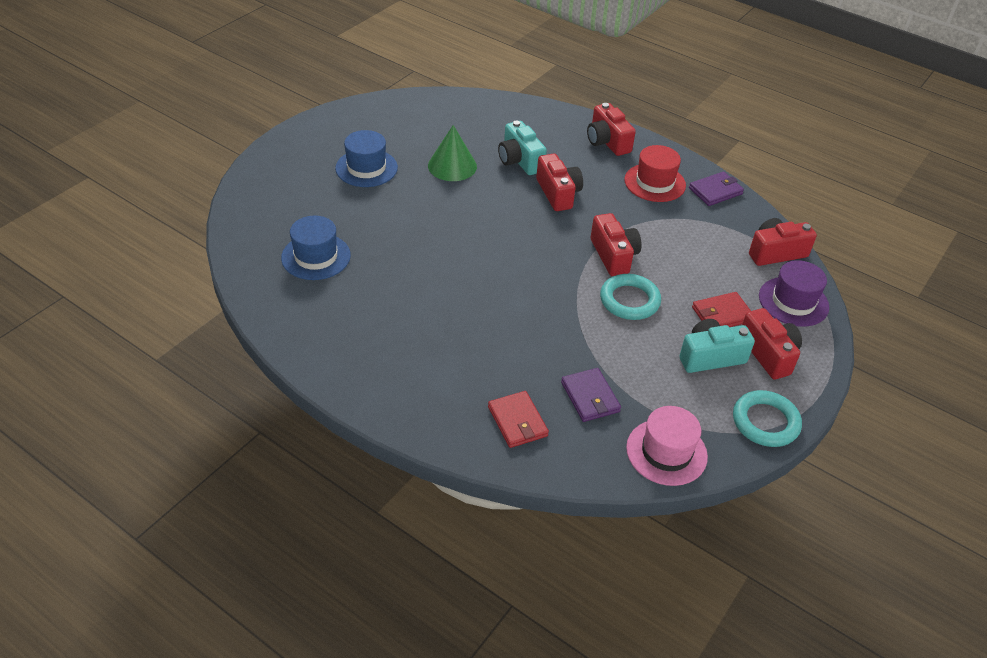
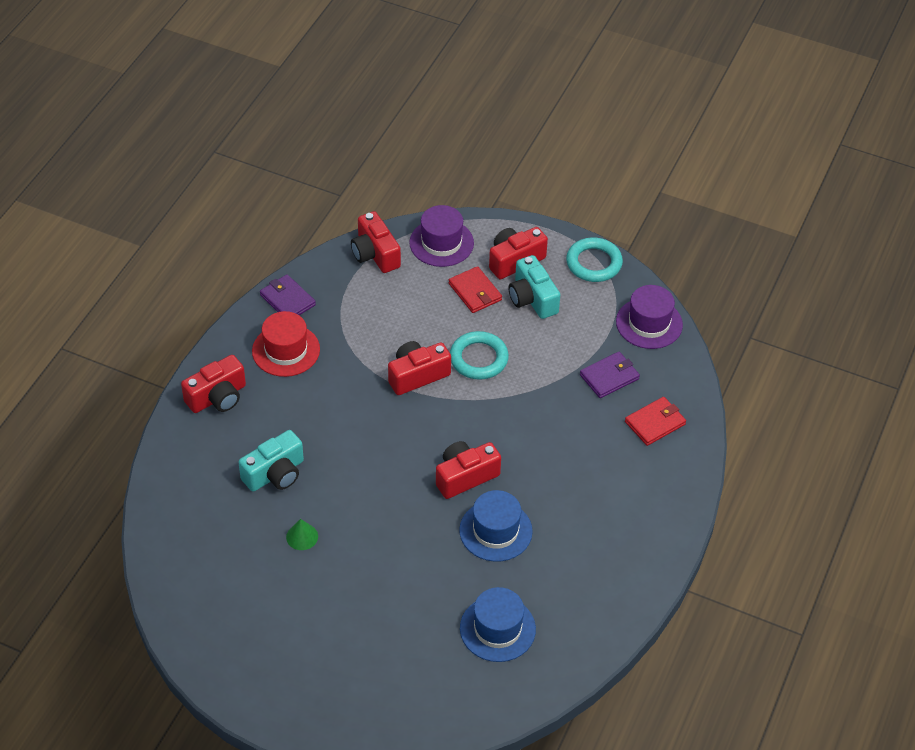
camera: 100 degrees left, 5 degrees up
(366, 168) = (328, 621): blue hat -> blue hat (495, 531)
(452, 166) = (302, 536): green cone -> green cone, size x0.54
(558, 193) = (327, 431): red camera -> red camera (465, 476)
(666, 452) = (649, 323): pink hat -> purple hat

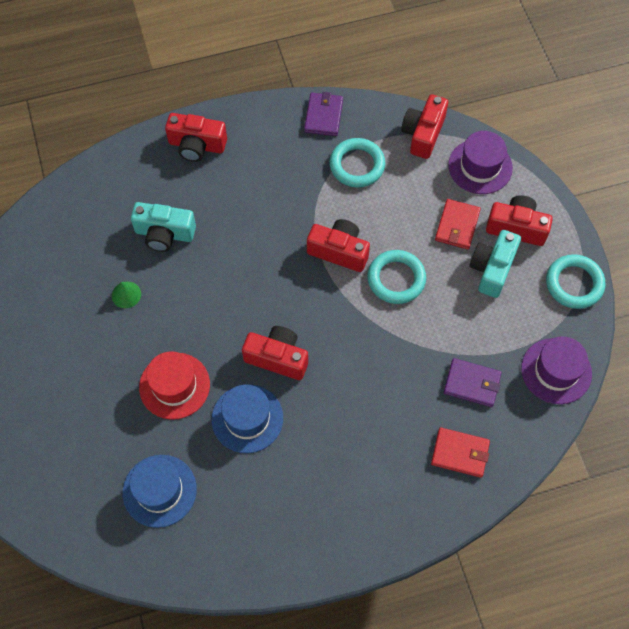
camera: 50 degrees right, 15 degrees up
(286, 350) = (278, 151): red hat -> red hat (174, 385)
(355, 312) = (357, 165): none -> turquoise ring

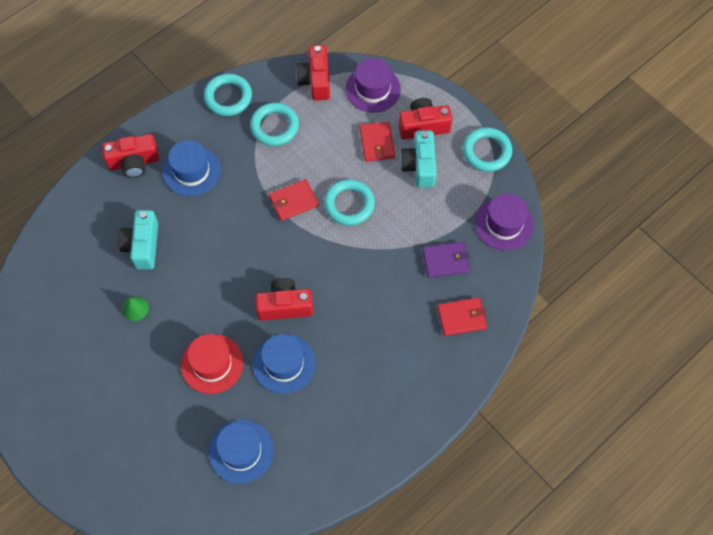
camera: 25 degrees left, 0 degrees up
(164, 234) = (143, 246): turquoise camera -> turquoise camera turned 105 degrees clockwise
(250, 177) = (191, 171): none -> blue hat
(323, 116) = (228, 97): purple wallet -> turquoise ring
(339, 251) = (293, 201): red camera -> red wallet

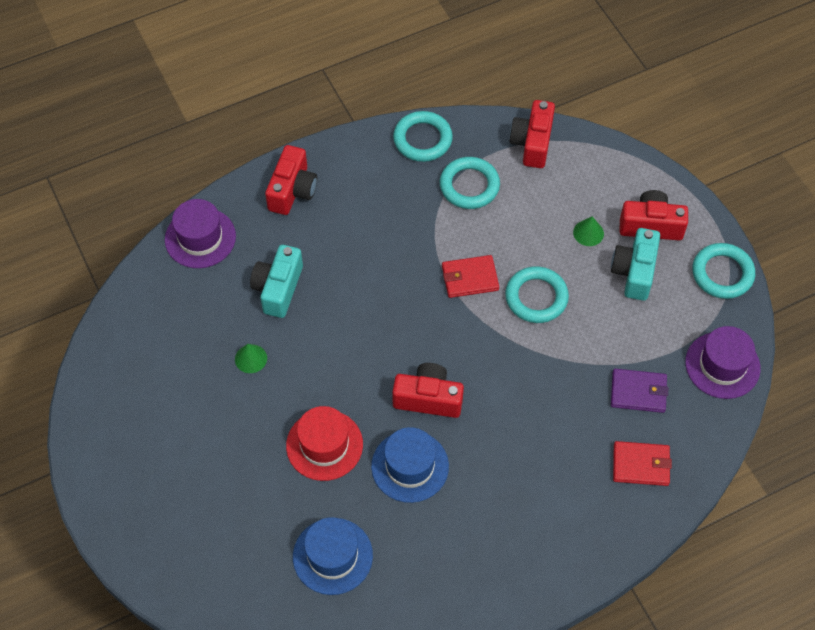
camera: 15 degrees right, 5 degrees down
(134, 162) = (292, 190): red camera -> red camera turned 75 degrees counterclockwise
(191, 171) = (357, 215): blue hat -> none
(373, 89) = (599, 168): purple hat -> purple hat (200, 238)
(377, 143) = (588, 233): red wallet -> green cone

